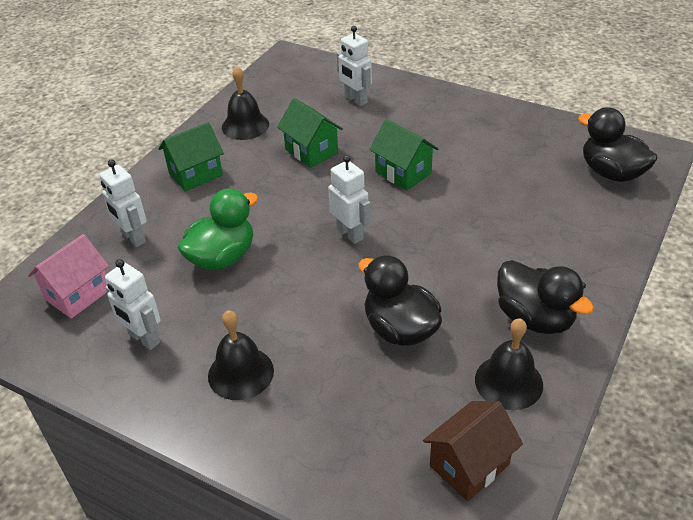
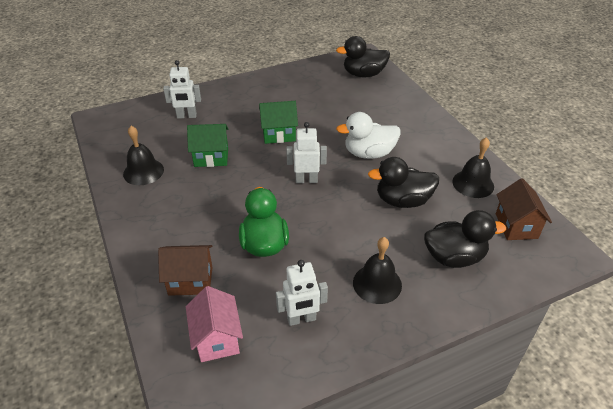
camera: 55 degrees left, 0 degrees up
(133, 238) = (190, 281): white robot -> brown house
(195, 174) = (163, 218): green house -> none
(455, 258) = (369, 153): none -> white duck
(534, 318) = (438, 152): black duck -> black duck (454, 257)

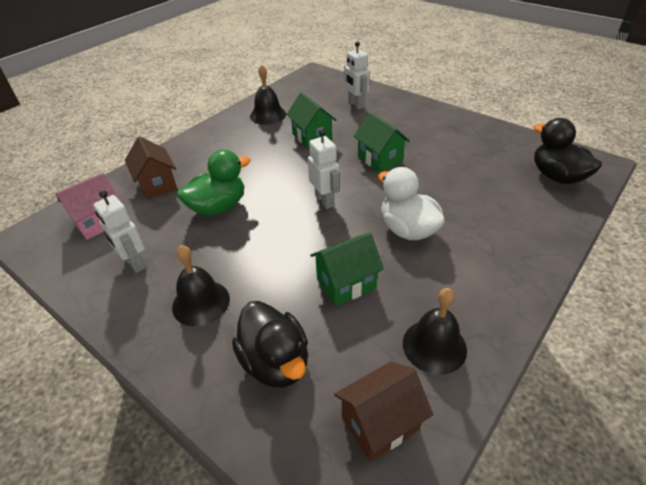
camera: 65 degrees right, 0 degrees up
(402, 201) = (346, 283): black duck -> green house

